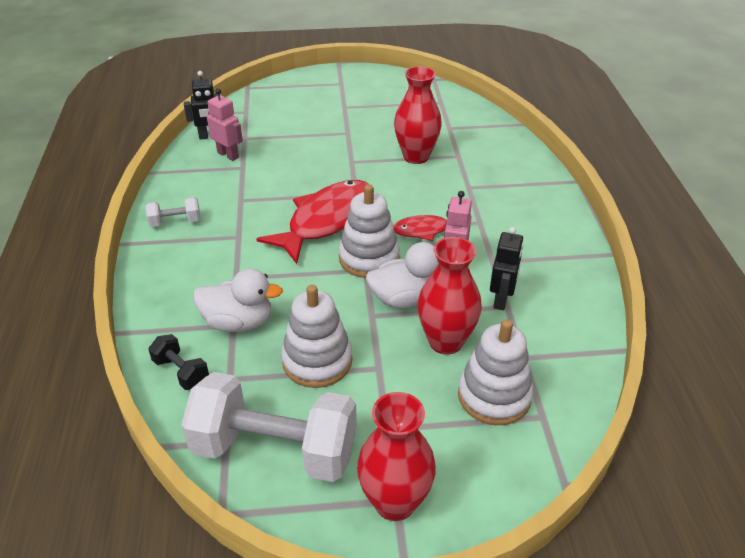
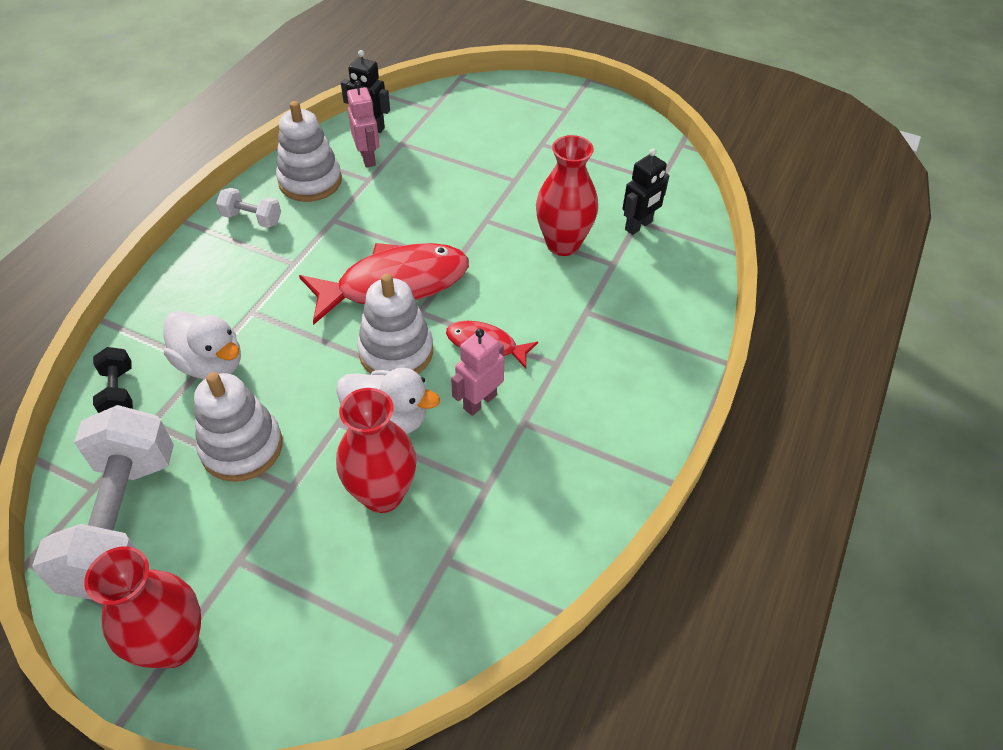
camera: 30 degrees right, 10 degrees up
(275, 449) = (124, 522): white dumbbell -> white dumbbell turned 45 degrees clockwise
(494, 396) = (372, 587): white stacking toy -> white stacking toy (310, 181)
(501, 299) = (488, 475): black robot -> black robot (638, 226)

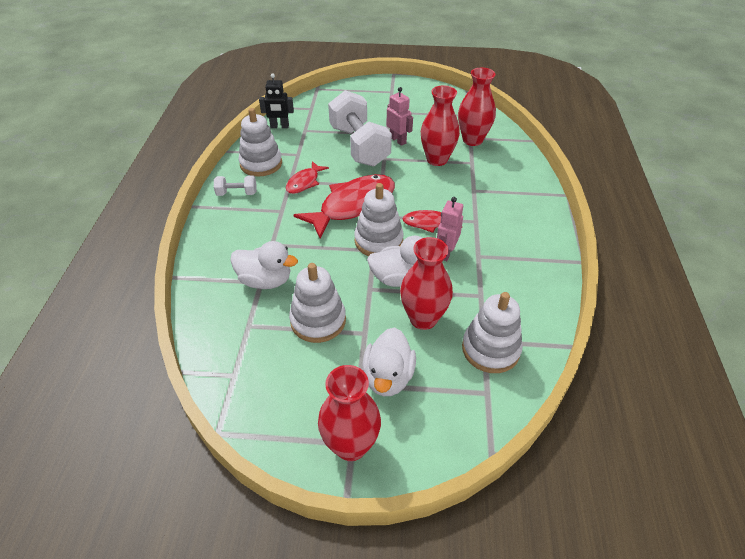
camera: 20 degrees left, 5 degrees down
(118, 392) = (213, 315): black dumbbell -> none
(124, 522) = (269, 388): white dumbbell -> white dumbbell (359, 146)
(281, 565) = (388, 377): none -> white duck
(351, 227) = (304, 182): none -> red fish
(368, 158) = (289, 143): pink robot -> pink robot (398, 140)
(446, 576) = (490, 349): none -> white stacking toy
(638, 226) = (472, 140): black robot -> red vase

